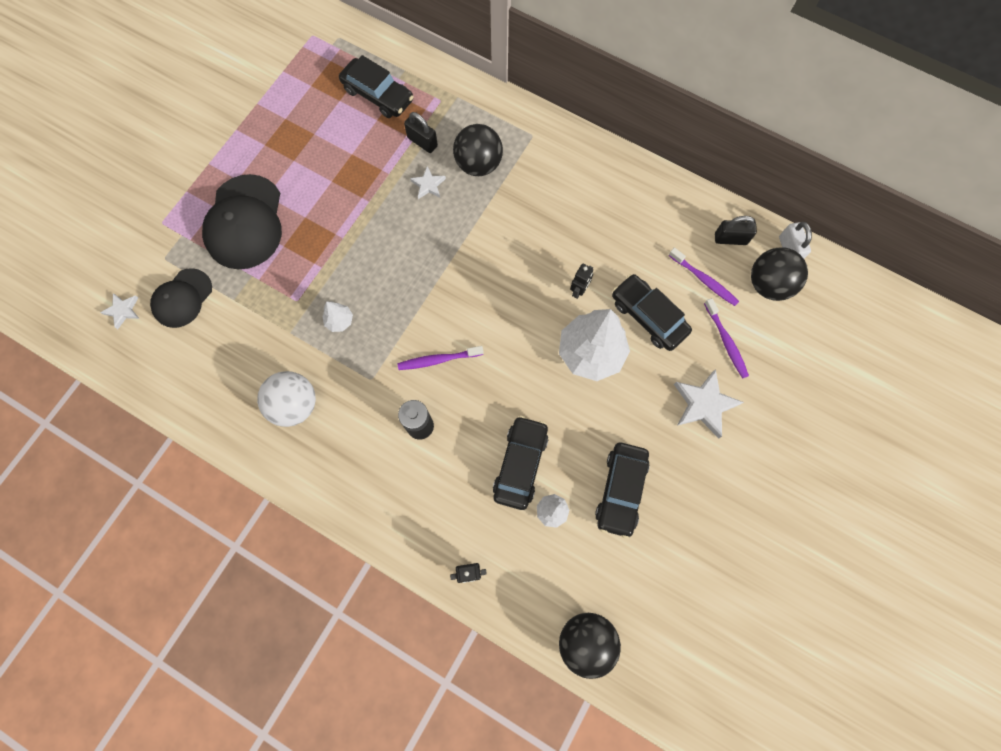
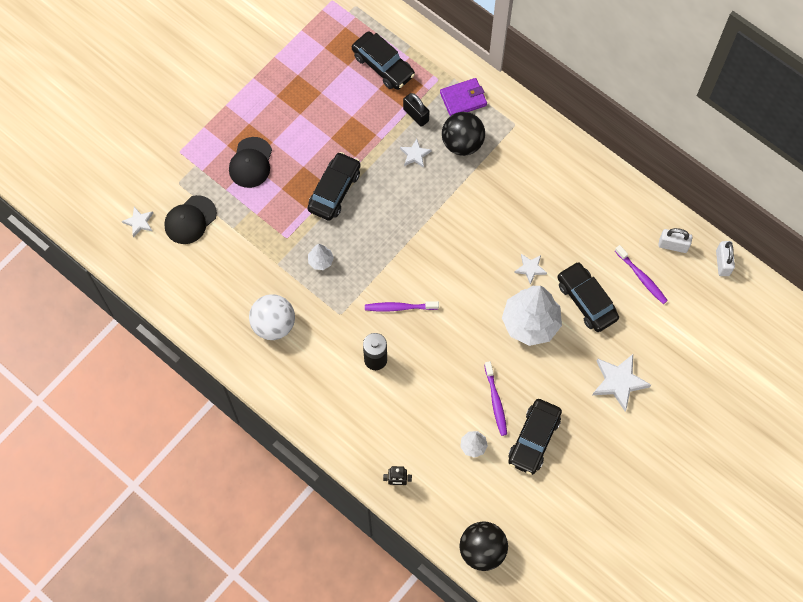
camera: 10 degrees right, 5 degrees down
(245, 222) = (251, 163): black cap -> black cap, size x0.62
(471, 117) = (463, 99): none -> purple wallet
(520, 464) = (454, 404): black car -> black car (334, 190)
(579, 290) = (530, 268): black robot -> white star
(726, 342) = (649, 333): purple toothbrush -> purple toothbrush (496, 401)
(730, 239) = (673, 245): black padlock -> white padlock
(768, 284) = (697, 290): black ball -> none

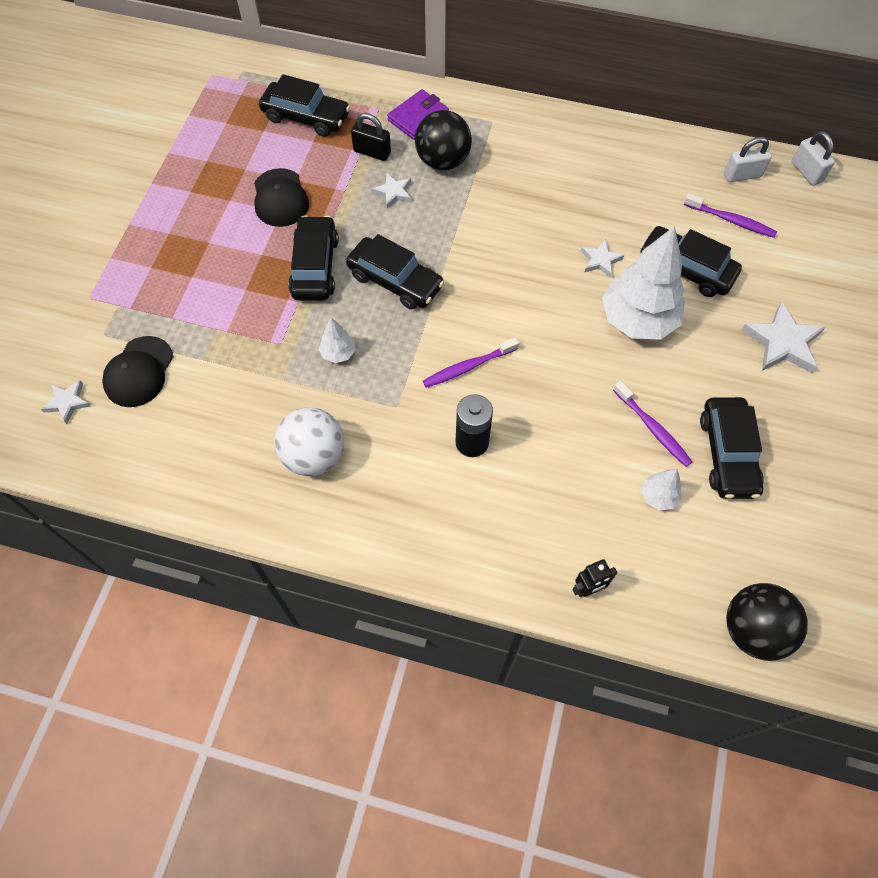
camera: 25 degrees left, 5 degrees down
(251, 163) = (191, 275): black cap -> black cap (280, 198)
(382, 224) = (395, 281): none -> black car

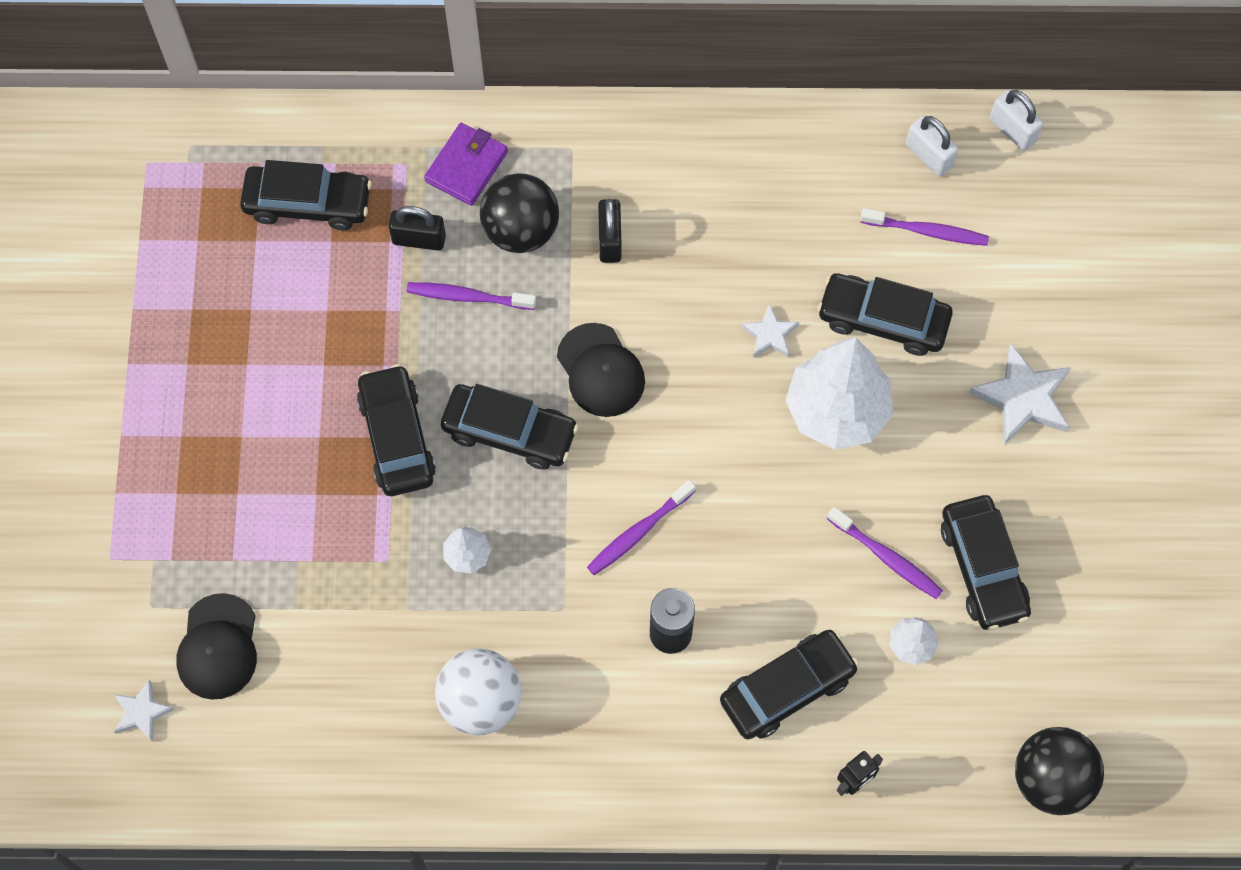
camera: 15 degrees left, 5 degrees up
(280, 198) = (315, 344): black cap -> black cap (600, 370)
(393, 192) = (468, 297): white star -> purple toothbrush
(502, 179) = (609, 240): none -> black padlock
(551, 504) = (787, 689): none -> black car
(742, 175) = (929, 156): white padlock -> white padlock turned 75 degrees clockwise

